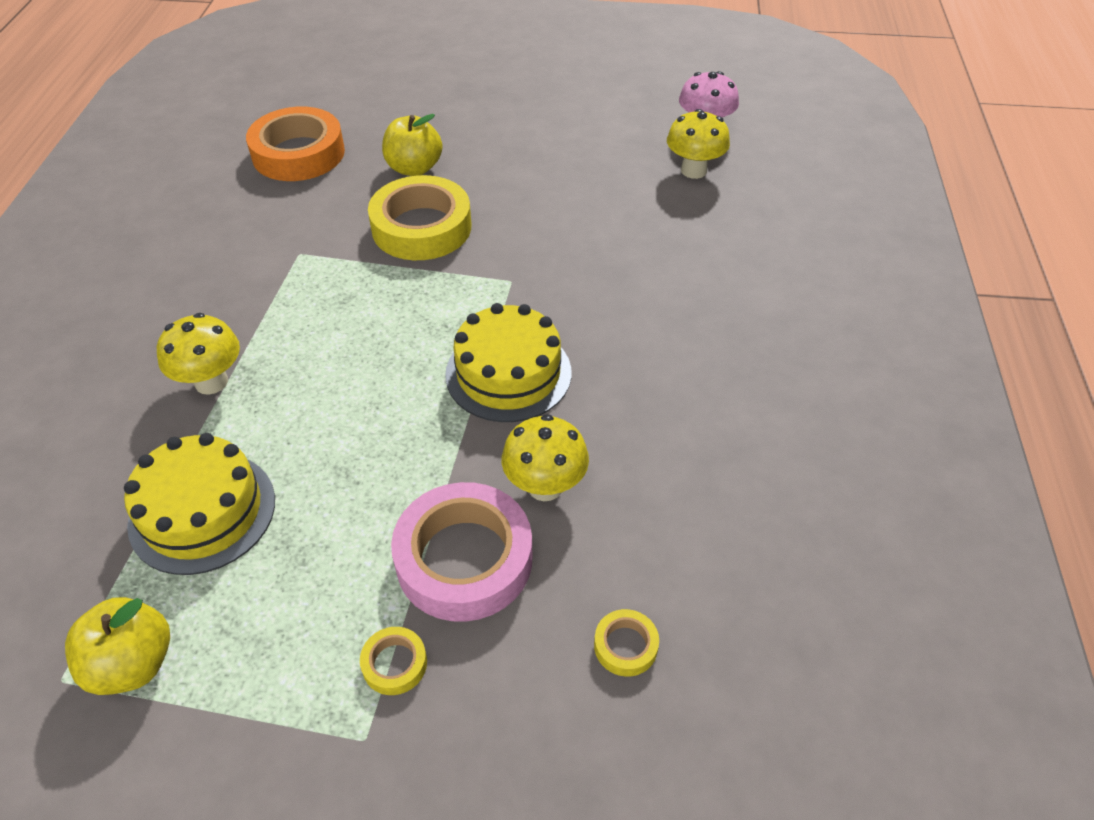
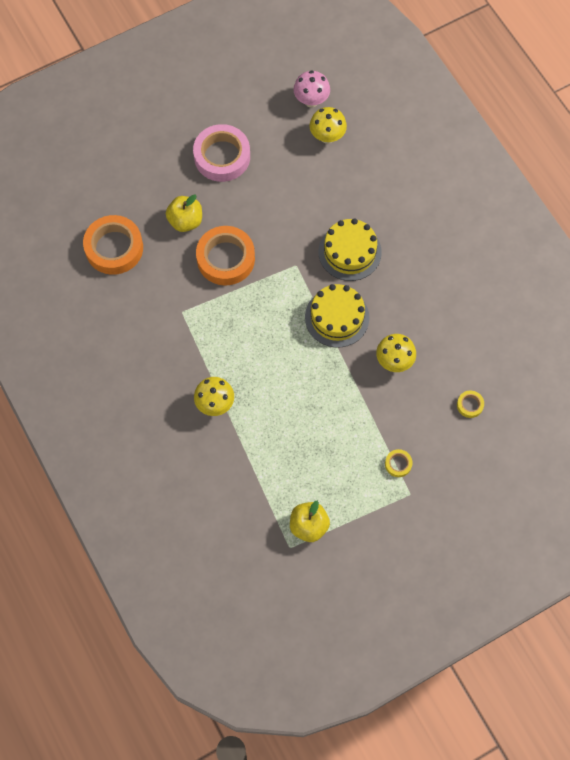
camera: 35 degrees left, 20 degrees up
(202, 512) = (273, 459): yellow cake -> yellow cake (349, 252)
(421, 227) = (225, 258): yellow tape -> orange tape
(464, 559) = (389, 411): pink tape -> pink tape (222, 156)

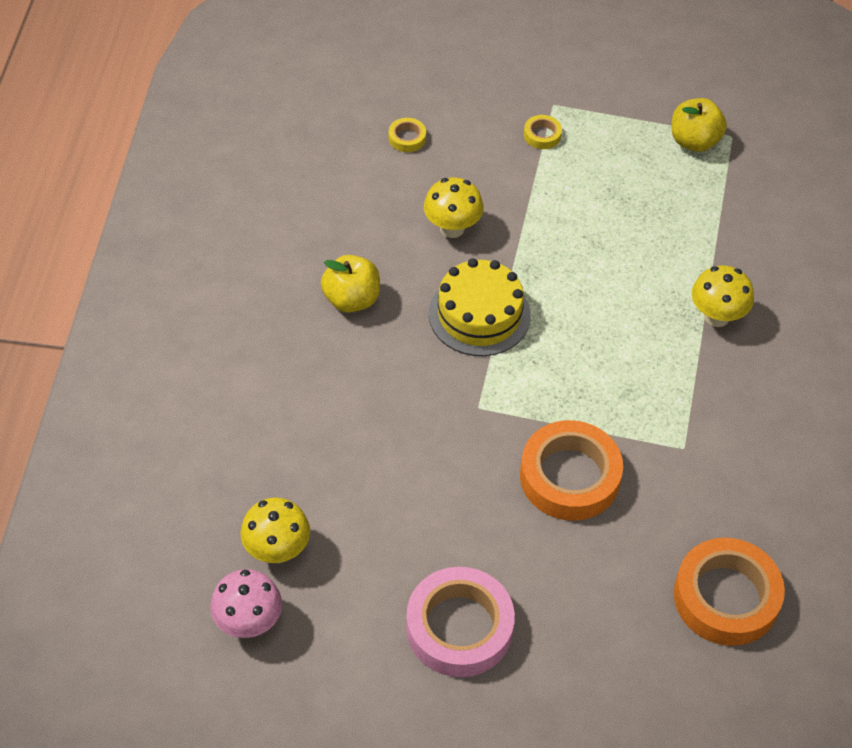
camera: 145 degrees left, 15 degrees down
(185, 221) = (589, 566): yellow apple -> yellow apple (351, 299)
(349, 252) = (392, 377): yellow cake -> none

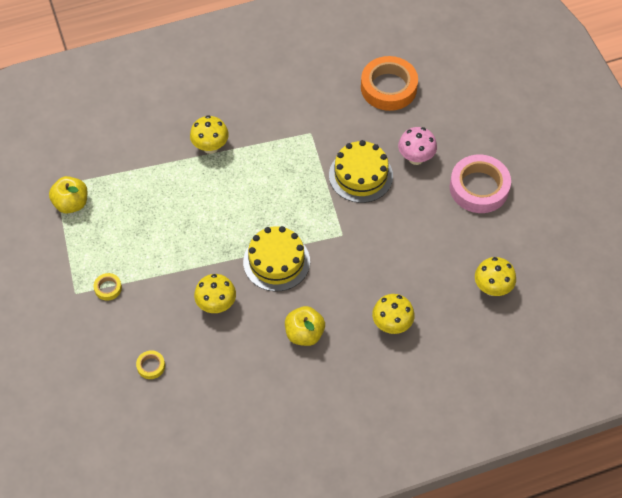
camera: 115 degrees left, 5 degrees up
(248, 622) = (540, 280): pink mushroom -> pink mushroom (416, 158)
(301, 399) = (392, 325): none -> yellow mushroom
(569, 477) = (360, 175): orange tape -> yellow cake

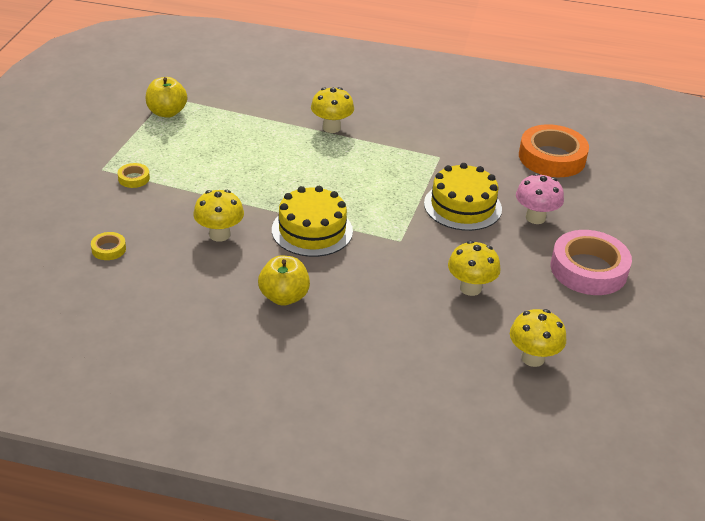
camera: 30 degrees right, 20 degrees down
(392, 325) = (386, 334): yellow mushroom -> yellow mushroom (470, 288)

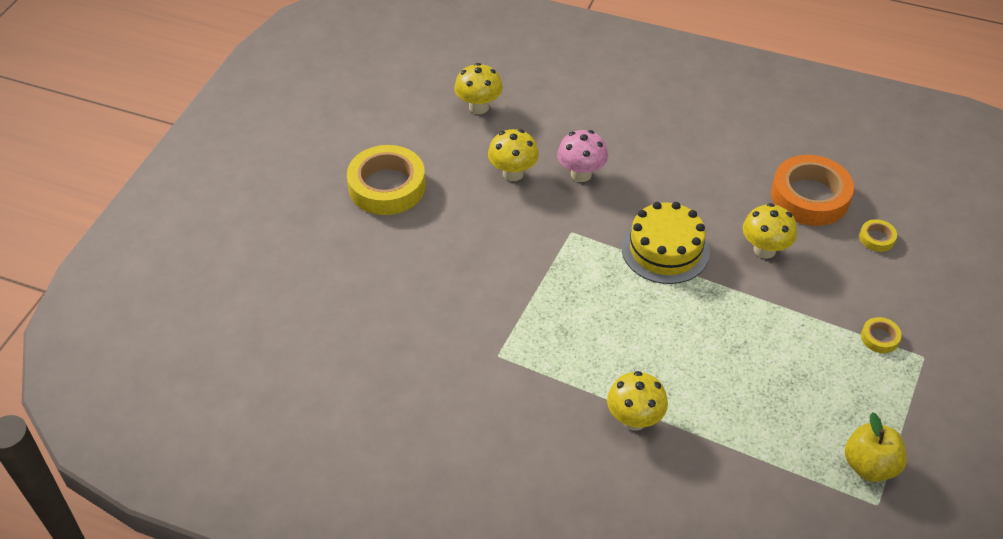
camera: 170 degrees left, 10 degrees up
(284, 297) = (693, 175): yellow apple -> none
(462, 206) = (491, 273): yellow cake -> none
(535, 218) = (414, 252): pink mushroom -> pink mushroom (581, 174)
(552, 157) = (352, 345): orange tape -> orange tape (809, 197)
(588, 269) = (387, 186): pink tape -> yellow tape

